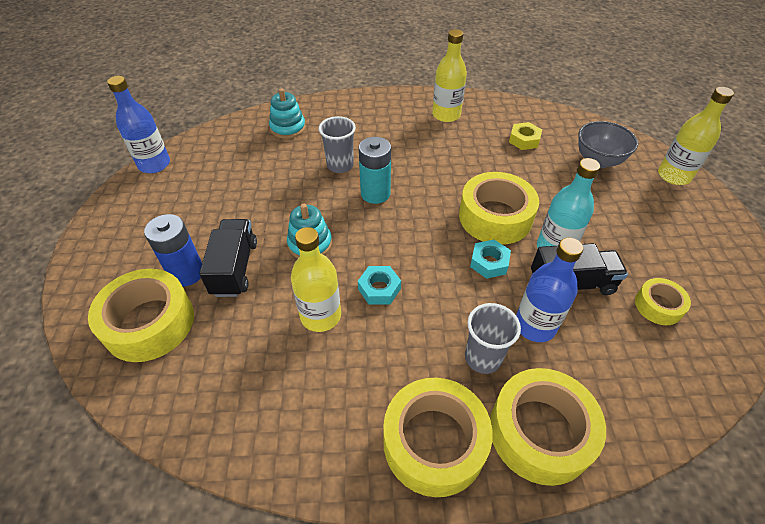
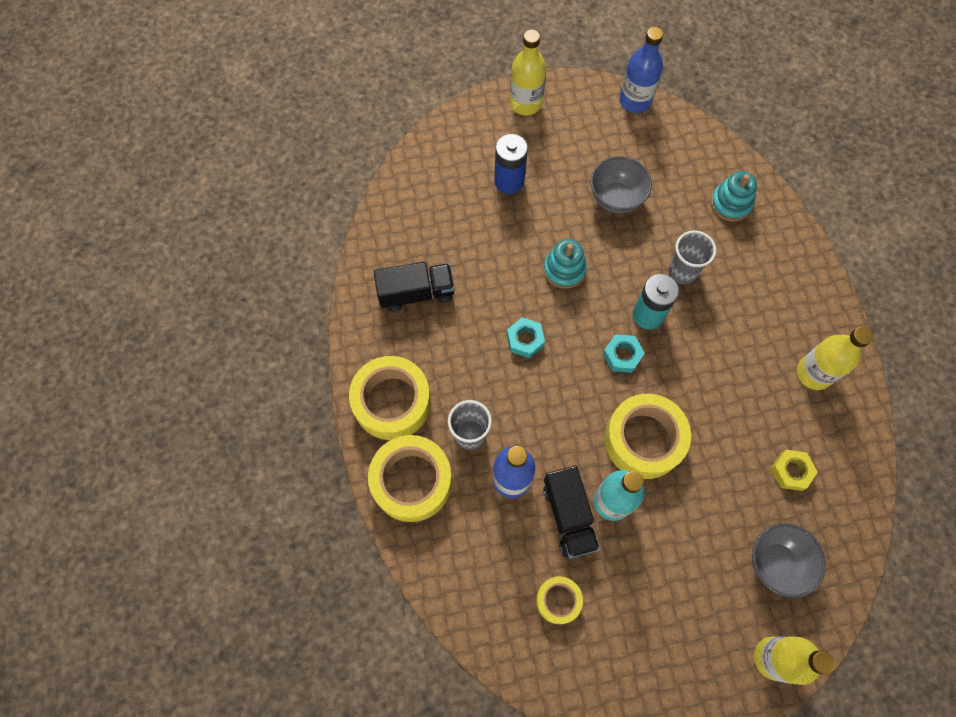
camera: 80 degrees right, 20 degrees up
(149, 323) = (456, 174): yellow tape -> none
(235, 268) = (522, 216): black truck -> black truck (416, 293)
(249, 194) = (616, 198): none -> grey bowl
(320, 316) = (487, 298): yellow bottle -> yellow bottle (525, 103)
(489, 262) = (578, 435): turquoise nut -> turquoise nut (622, 355)

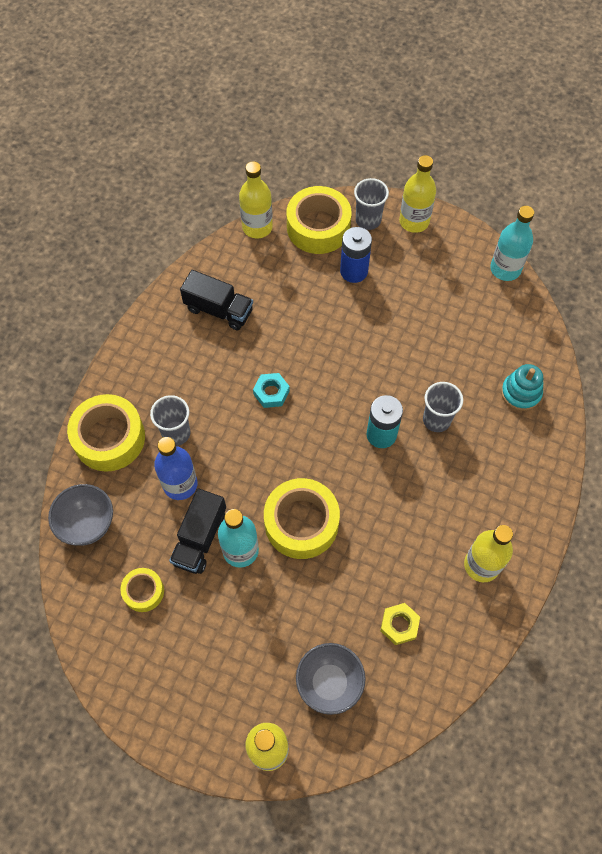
camera: 35 degrees right, 5 degrees down
(389, 192) = (257, 227): none -> yellow bottle
(392, 402) = (140, 375): yellow tape -> yellow tape (318, 227)
(484, 126) = (368, 220): none -> grey cup
(564, 269) = (343, 361): turquoise stacking toy -> none
(616, 198) = (427, 333): grey bowl -> grey bowl (87, 524)
(622, 355) = (336, 451): turquoise nut -> none
(635, 101) = (505, 269): blue bottle -> turquoise bottle

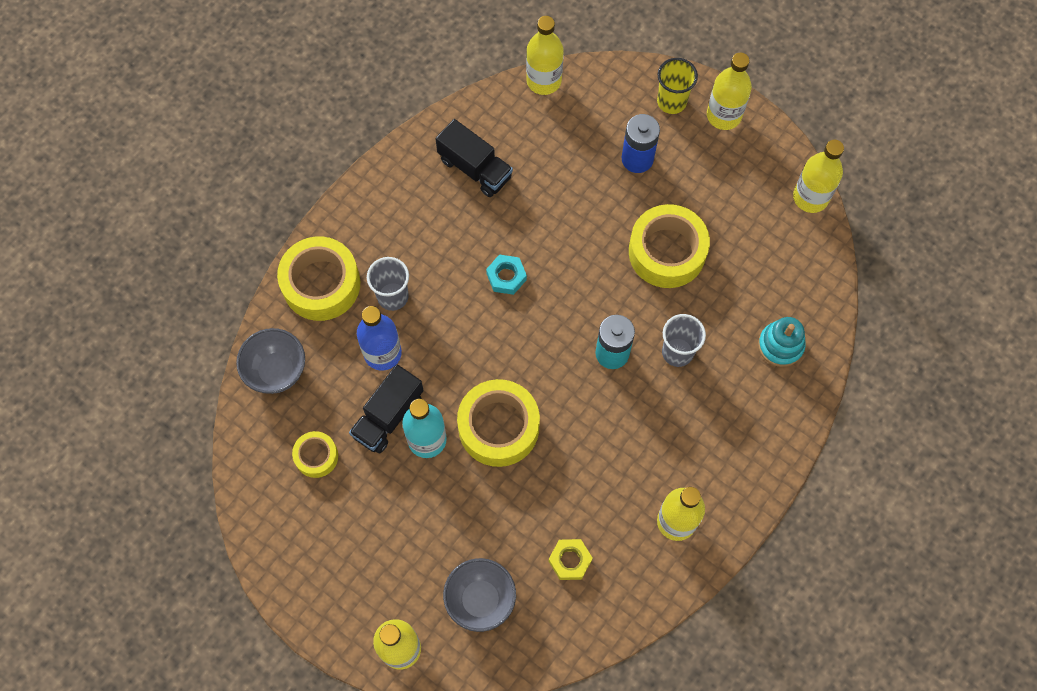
camera: 15 degrees right, 5 degrees up
(318, 227) = (612, 97): yellow tape -> yellow tape (667, 252)
(368, 220) = (671, 101): grey cup -> yellow cup
(505, 269) = (810, 197): turquoise bottle -> yellow bottle

